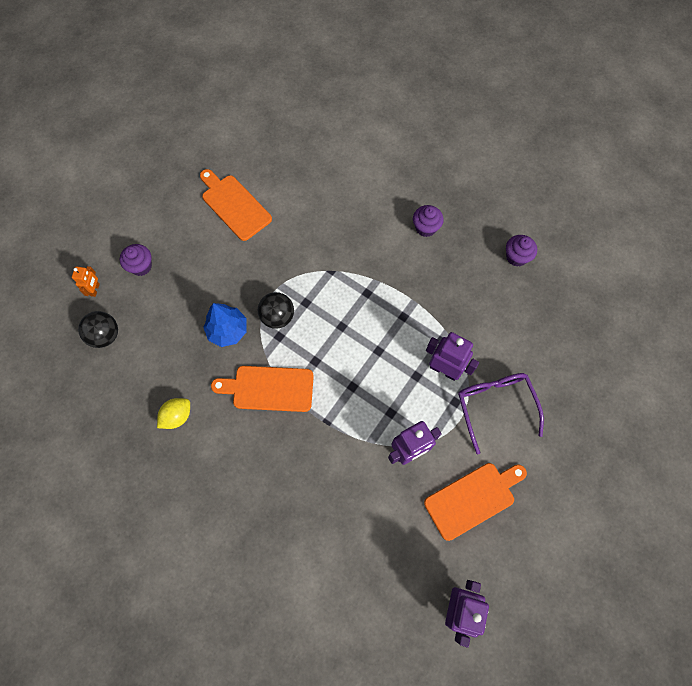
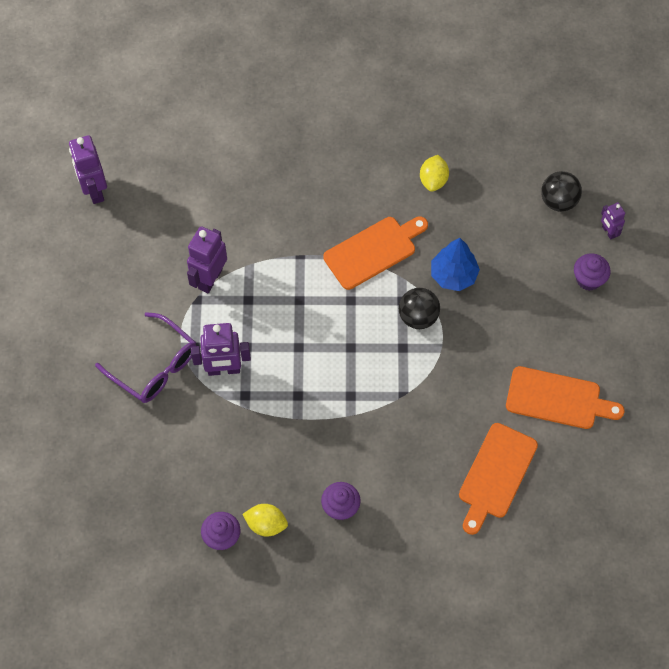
camera: 145 degrees right, 5 degrees down
(95, 290) = (608, 232): orange robot -> purple robot
(472, 498) = (129, 275): orange cutting board -> orange cutting board (496, 474)
(482, 247) = (266, 524): none -> yellow lemon

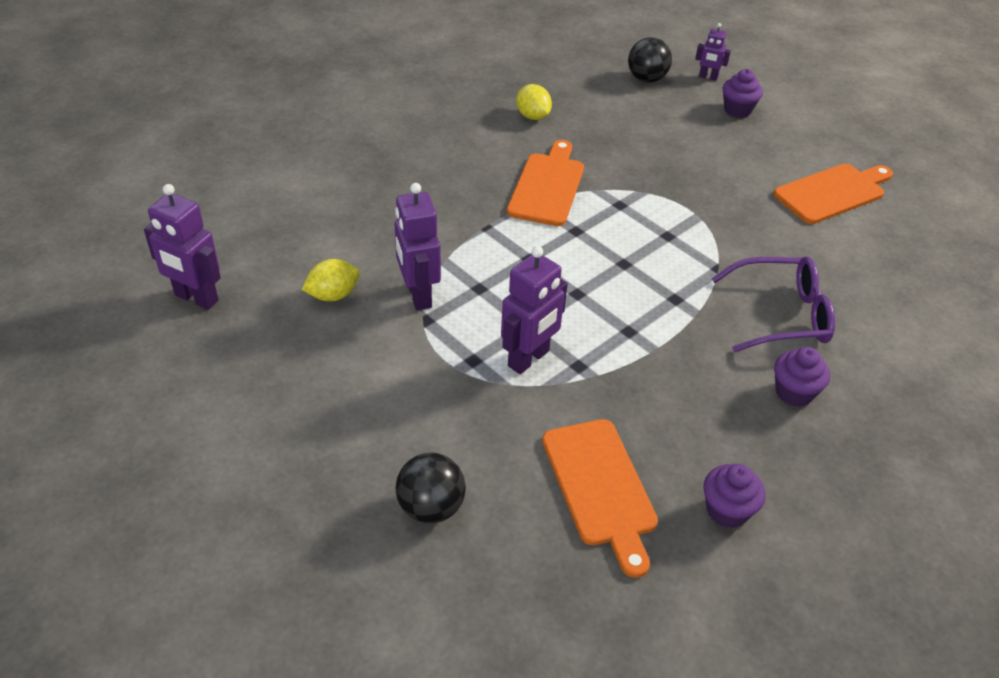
camera: 45 degrees left, 20 degrees down
(154, 366) = (451, 406): purple glasses -> purple glasses (781, 315)
(266, 524) = (752, 462): yellow lemon -> yellow lemon (333, 295)
(418, 317) = (649, 207): black ball -> black ball (431, 507)
(453, 275) = (636, 164): blue tree -> none
(496, 474) = (871, 273): orange cutting board -> orange cutting board (600, 487)

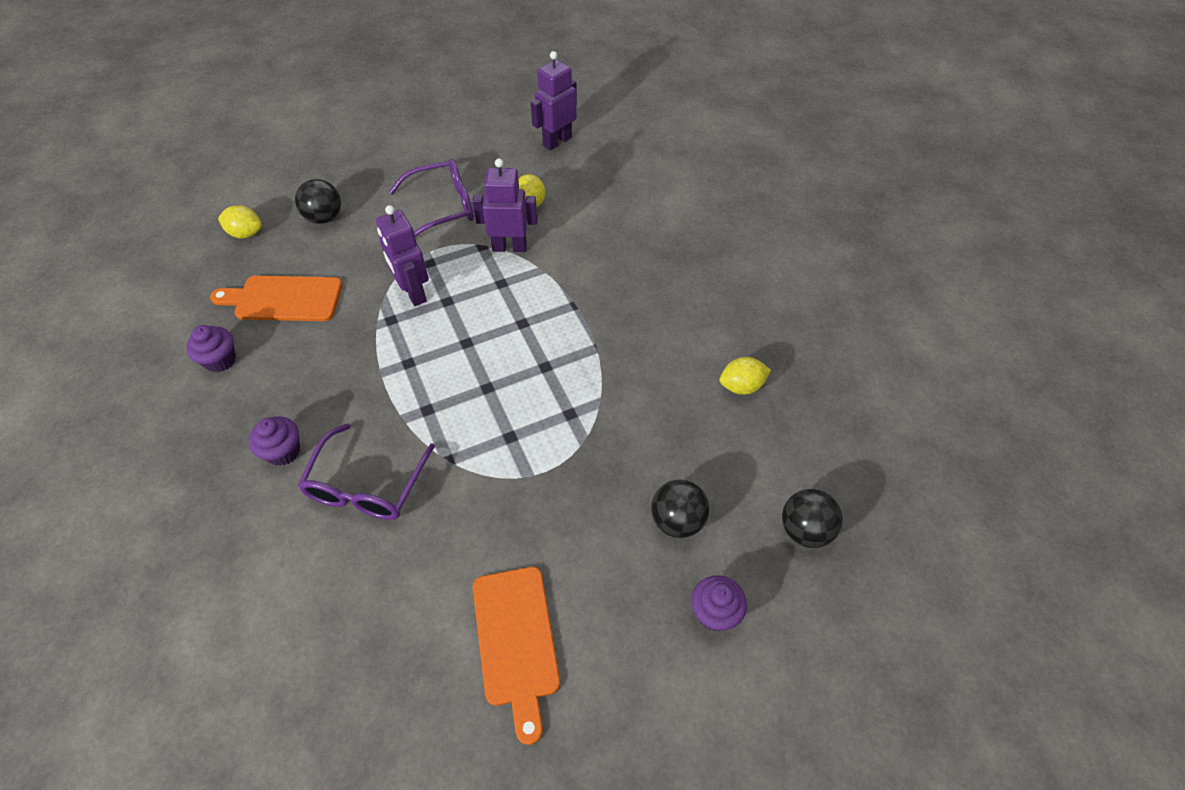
camera: 110 degrees right, 10 degrees up
(366, 378) = (443, 207): none -> purple glasses
(501, 599) = (246, 233): none -> yellow lemon
(547, 186) = (617, 364): orange cutting board -> none
(681, 133) = (677, 520): none -> black ball
(708, 77) = (801, 611): purple robot -> none

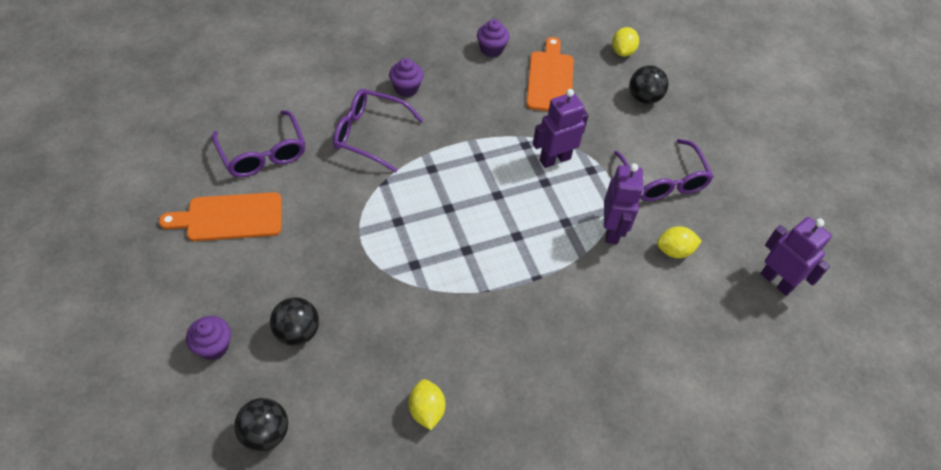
camera: 90 degrees right, 0 degrees up
(398, 621) = (263, 154): none -> purple glasses

